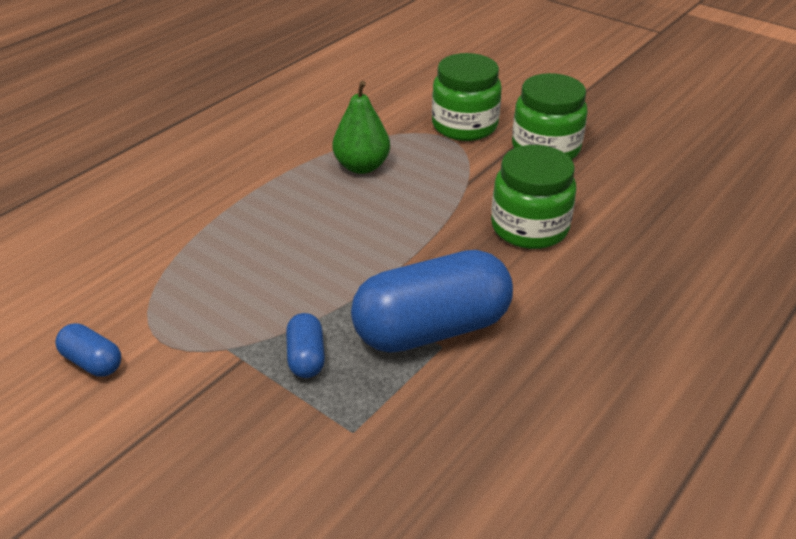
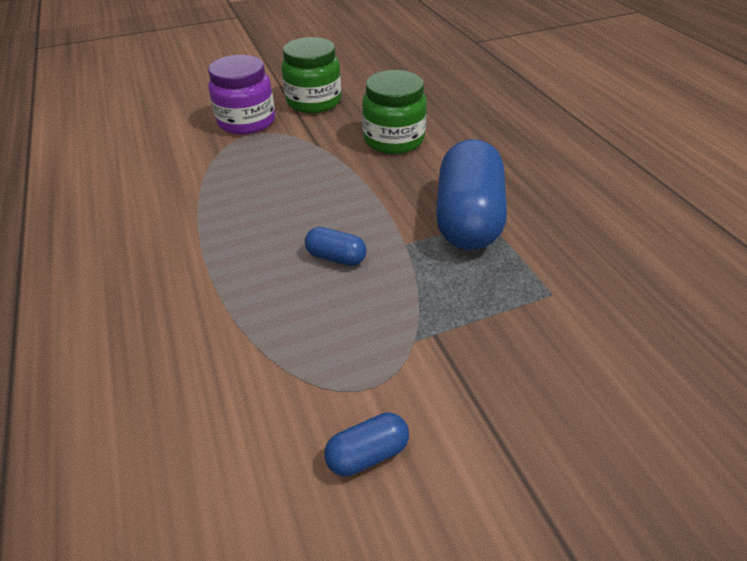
camera: 60 degrees left, 5 degrees up
(306, 357) = (457, 293): blue capsule -> blue capsule (336, 257)
(362, 166) = (241, 185): green pear -> none
(464, 126) = (246, 121): green jar -> purple jar

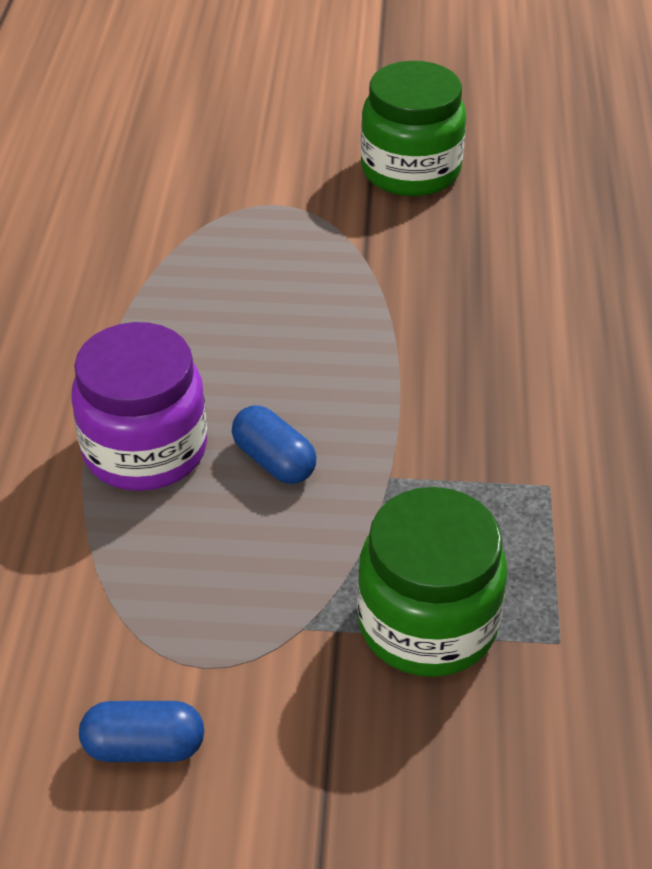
camera: 25 degrees right, 0 degrees up
(246, 121) = (280, 178): purple jar -> purple jar (145, 450)
(393, 139) = (496, 287): green jar -> green jar (427, 623)
(467, 218) = (517, 470): blue capsule -> none

